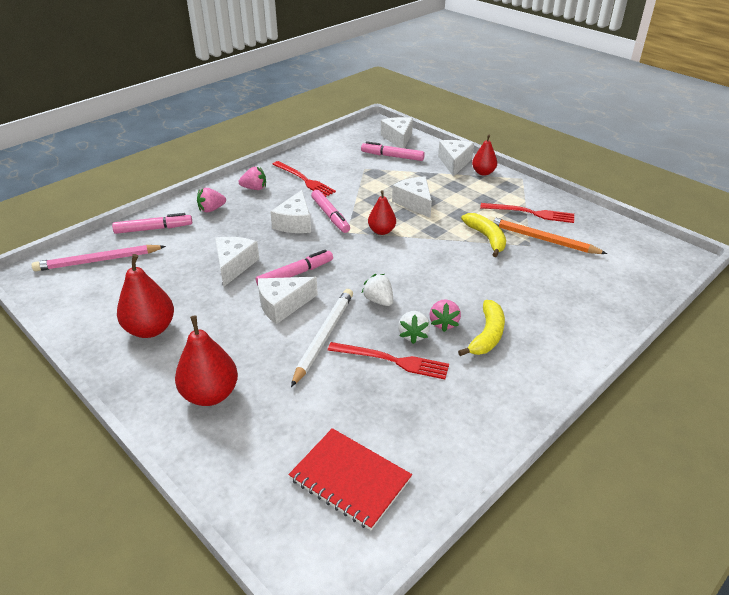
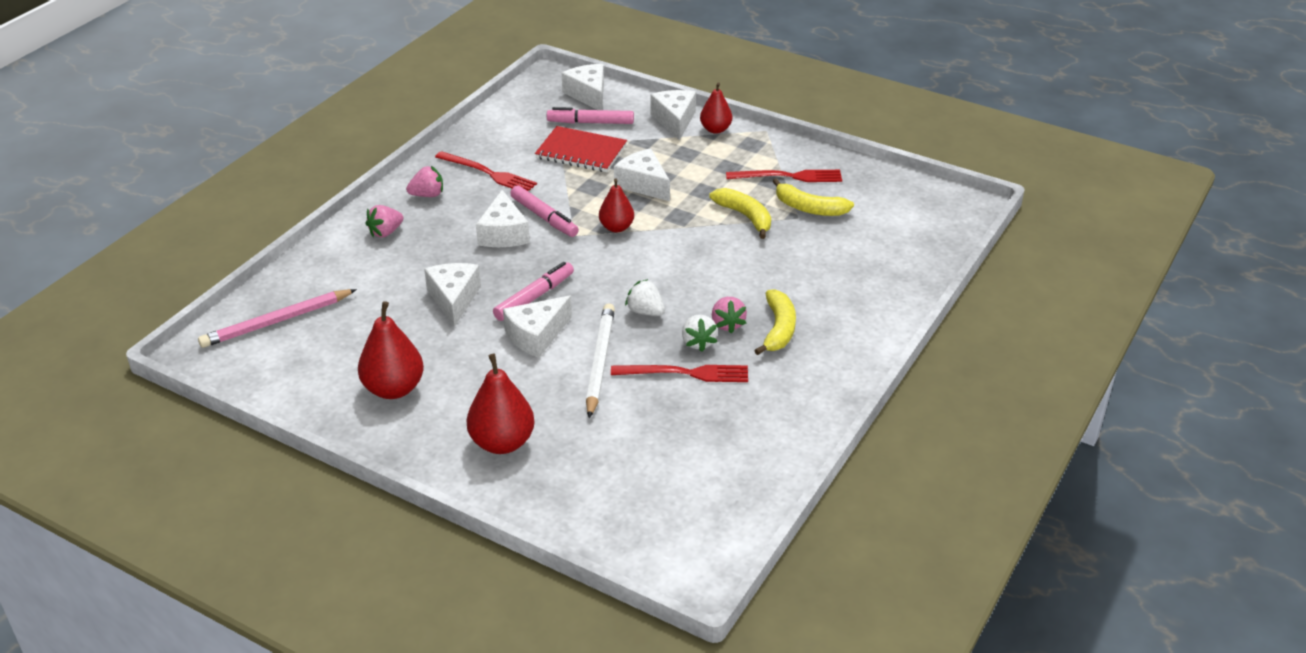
camera: 15 degrees left, 0 degrees up
(154, 229) = (324, 270): pink marker -> none
(350, 479) = (685, 491): red notebook -> red notebook (581, 152)
(541, 239) = (809, 208): orange pencil -> yellow banana

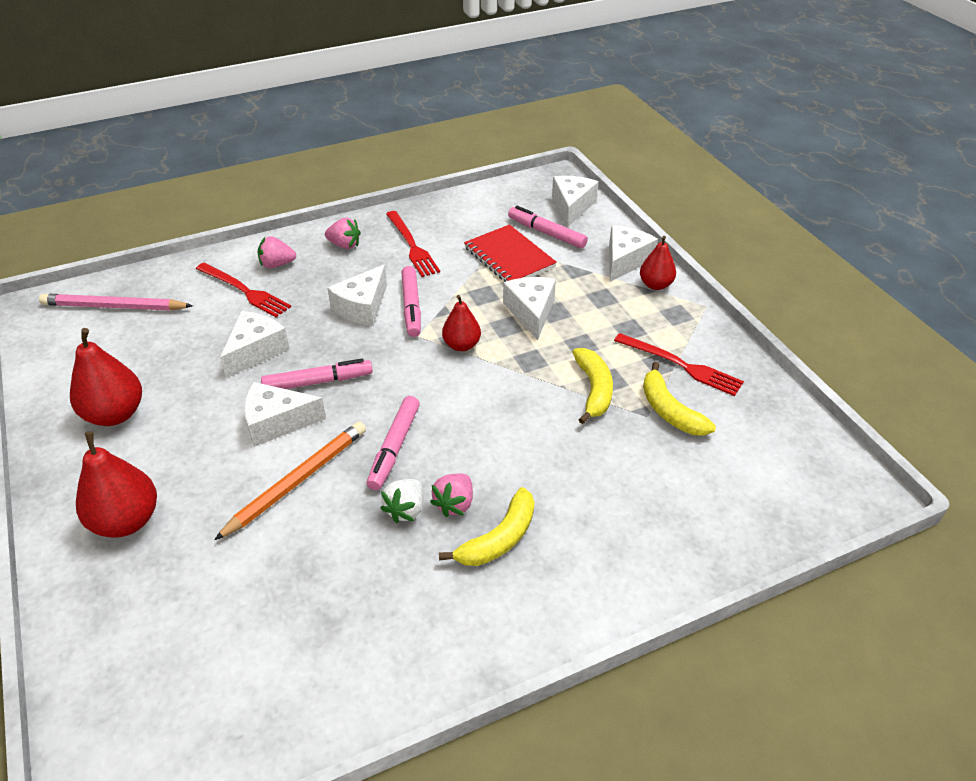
camera: 35 degrees right, 5 degrees up
(600, 362) = (297, 481): white pencil -> orange pencil
(645, 311) = (394, 447): white strawberry -> pink marker
(685, 373) = (357, 539): red fork -> red fork (244, 291)

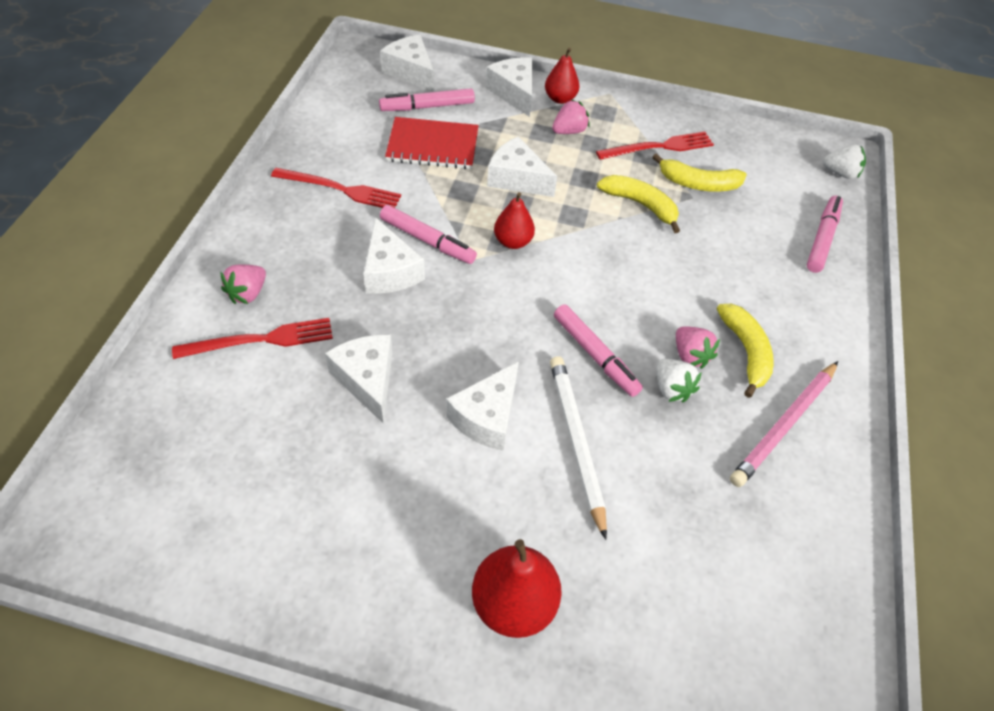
camera: 55 degrees left, 10 degrees up
(114, 307) = (150, 463): pink pencil -> pink pencil (784, 425)
(115, 414) = (343, 544): red pear -> none
(297, 481) = (576, 441): orange pencil -> white pencil
(318, 382) = (461, 358): pink marker -> pink marker (822, 239)
(344, 245) = (280, 230): pink strawberry -> pink strawberry (569, 131)
(831, 501) = (840, 173): none -> white strawberry

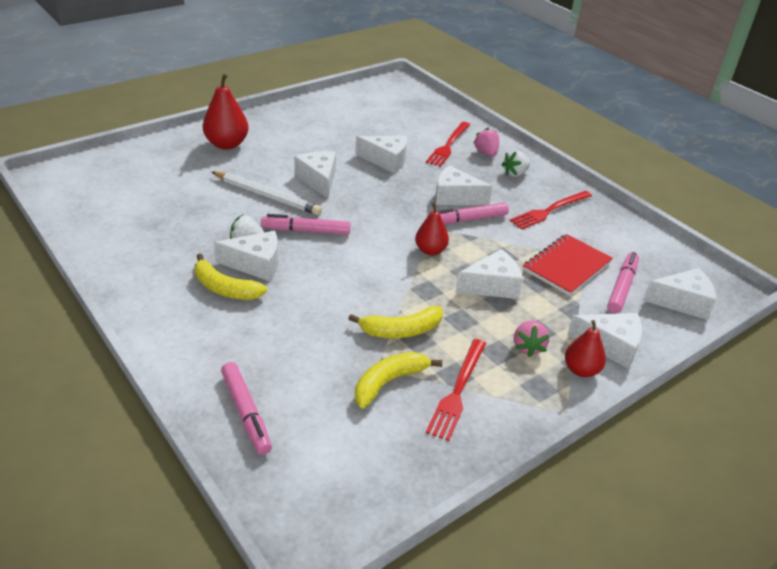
camera: 130 degrees right, 15 degrees down
(690, 355) = (255, 264): pink strawberry -> white cheese
(784, 425) = (165, 266): pink pencil -> none
(840, 173) = (291, 507): white strawberry -> white strawberry (515, 173)

